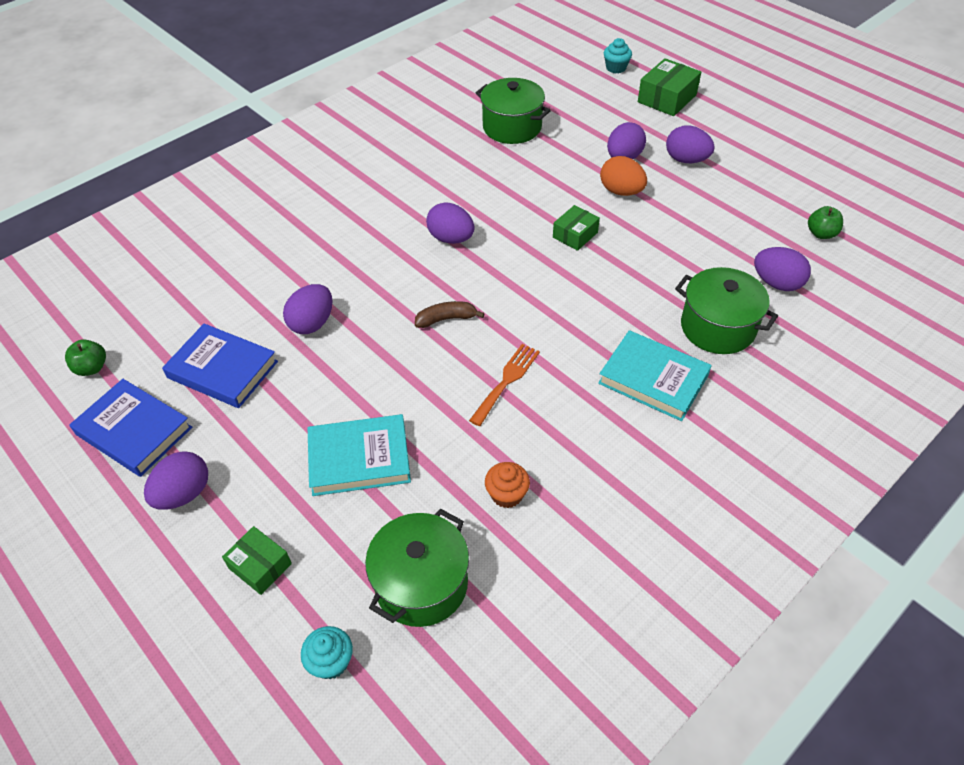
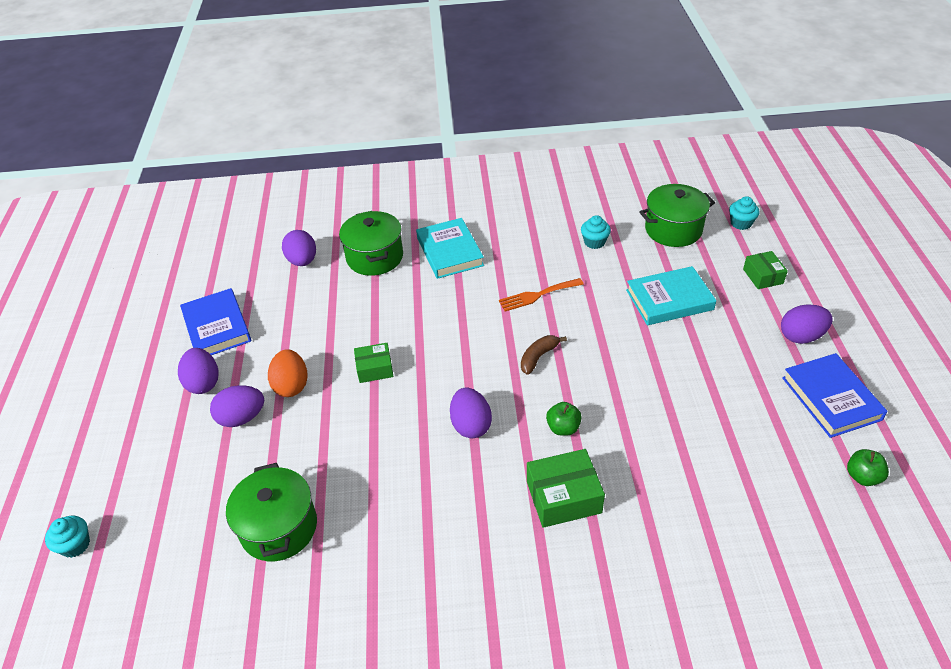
camera: 140 degrees left, 5 degrees down
(222, 370) = (741, 411): blue book -> blue book (217, 327)
(312, 323) = (645, 412): purple egg -> none
(359, 459) = (669, 300): turquoise book -> turquoise book turned 45 degrees counterclockwise
(446, 319) = (538, 357): brown banana -> brown banana turned 105 degrees clockwise
(507, 494) = (594, 242): orange cupcake -> turquoise cupcake
(667, 98) = (107, 462): green box -> green box (563, 497)
(821, 234) = (225, 273): green apple -> green apple (563, 428)

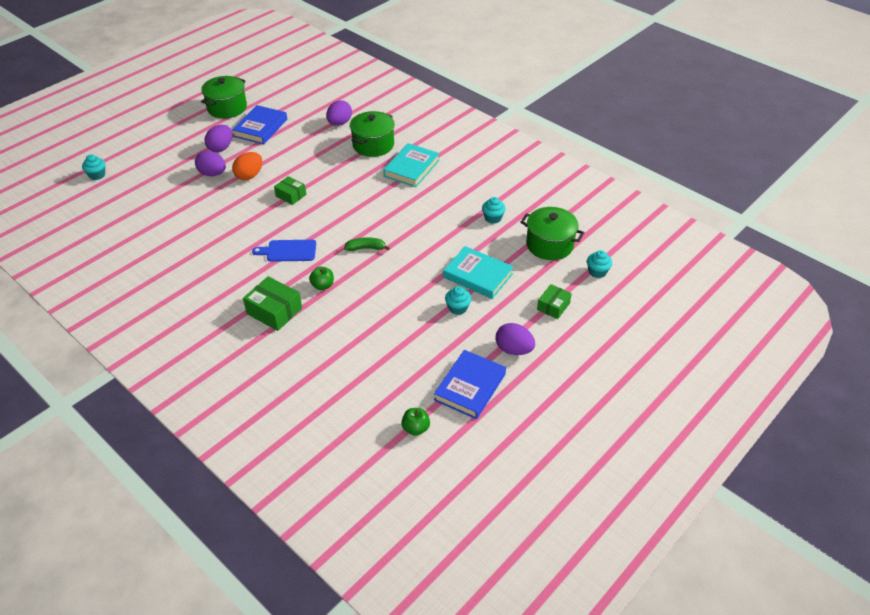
camera: 45 degrees right, 0 degrees up
(279, 527) = (162, 227): green pot -> green pot (227, 108)
(471, 425) = (288, 251): purple egg -> blue cutting board
(537, 295) = (416, 221): orange fork -> none
(538, 357) = (366, 248): brown banana -> green banana
(704, 341) = (458, 308): none -> turquoise cupcake

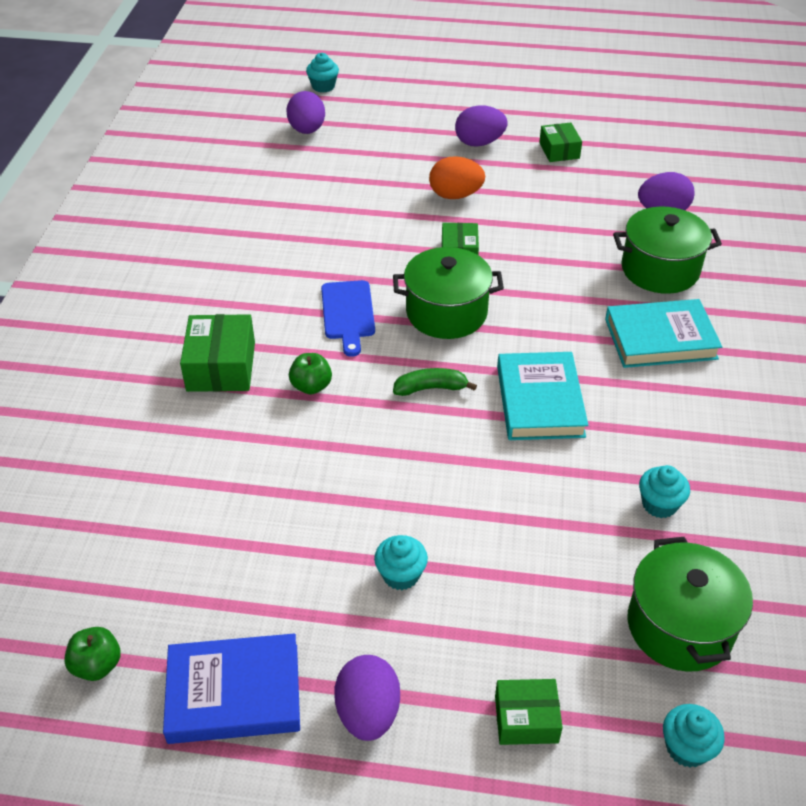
camera: 55 degrees right, 0 degrees up
(212, 174) = (423, 164): purple egg -> purple egg (307, 130)
(227, 108) = (561, 103): green pot -> green pot (446, 313)
(260, 128) = (559, 150): blue book -> green box
(288, 251) = (348, 313): blue cutting board -> blue cutting board turned 150 degrees counterclockwise
(366, 248) = (431, 388): green banana -> green banana turned 60 degrees counterclockwise
(478, 275) = (500, 560): turquoise book -> turquoise book (540, 401)

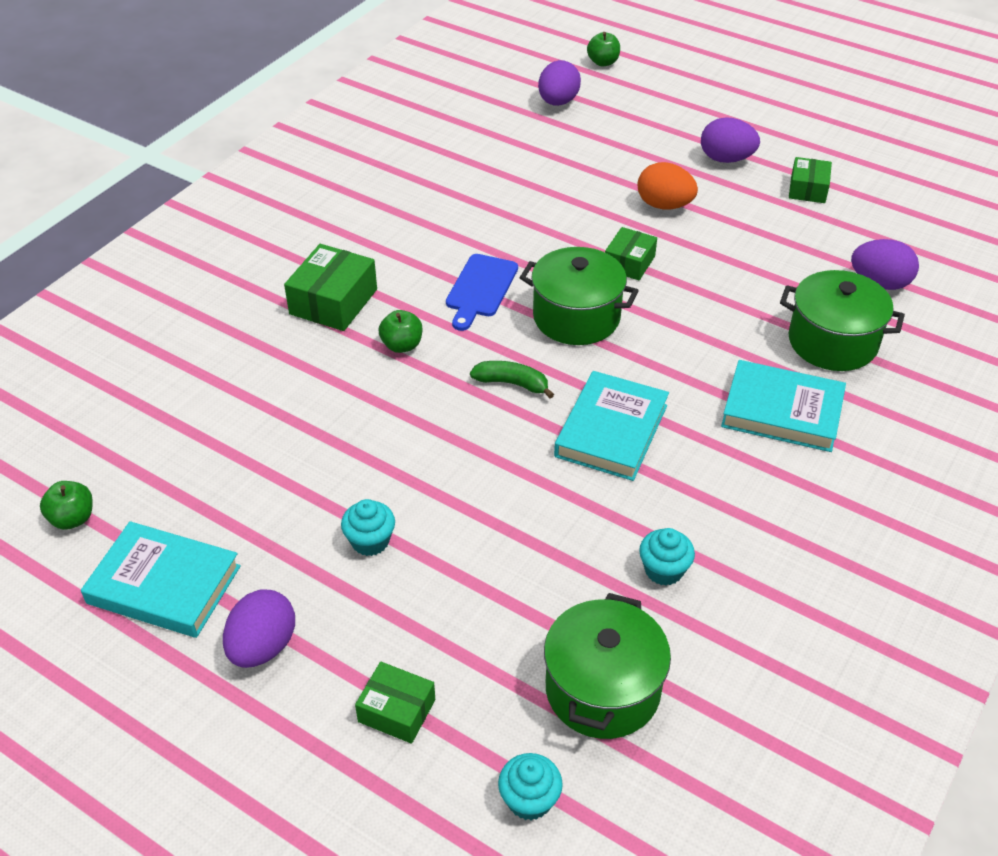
camera: 25 degrees right, 0 degrees up
(234, 693) = (164, 585): blue book -> turquoise book
(323, 86) = (603, 62): turquoise cupcake -> green apple

